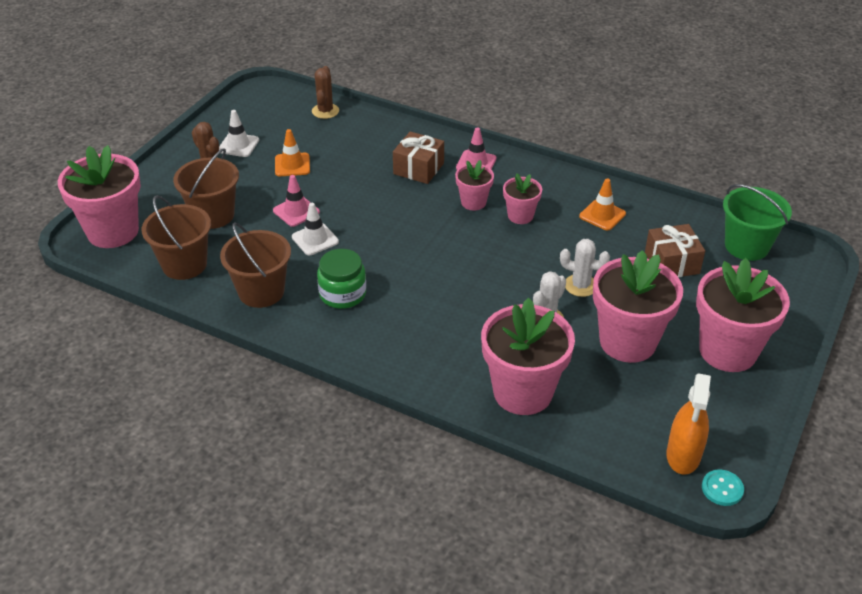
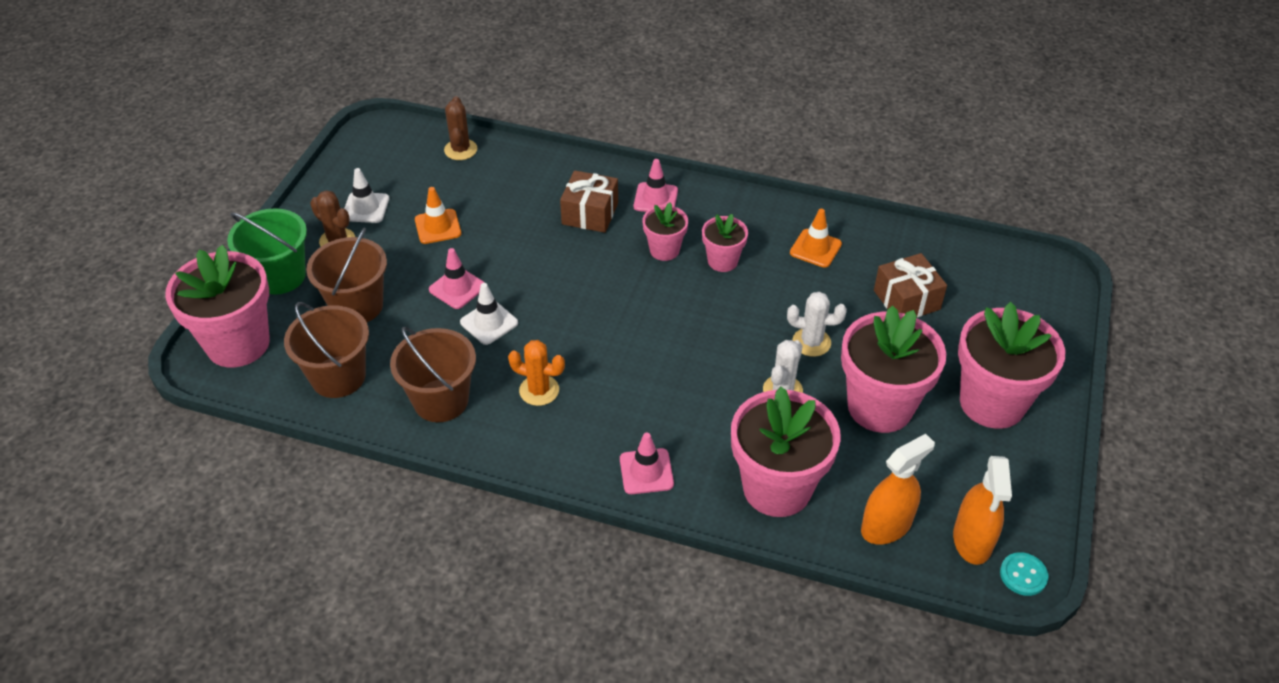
camera: 10 degrees left, 5 degrees up
(342, 294) = (539, 390): green jar -> orange cactus
(415, 365) = (646, 471): none -> pink traffic cone
(610, 434) = (886, 526): none -> orange spray bottle
(746, 246) = (984, 267): green bucket -> green bucket (280, 276)

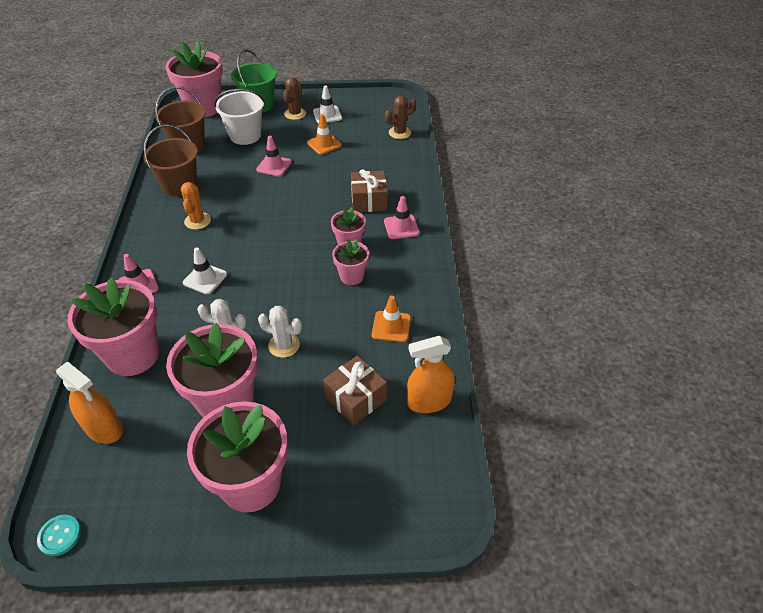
camera: 70 degrees right, 0 degrees up
(357, 306) = (245, 135): brown bucket -> white bucket
(489, 322) = (249, 186): white traffic cone -> white traffic cone (205, 278)
(811, 342) = (284, 345): white cactus -> white cactus turned 60 degrees counterclockwise
(972, 540) = (94, 491): orange spray bottle -> orange spray bottle (429, 401)

